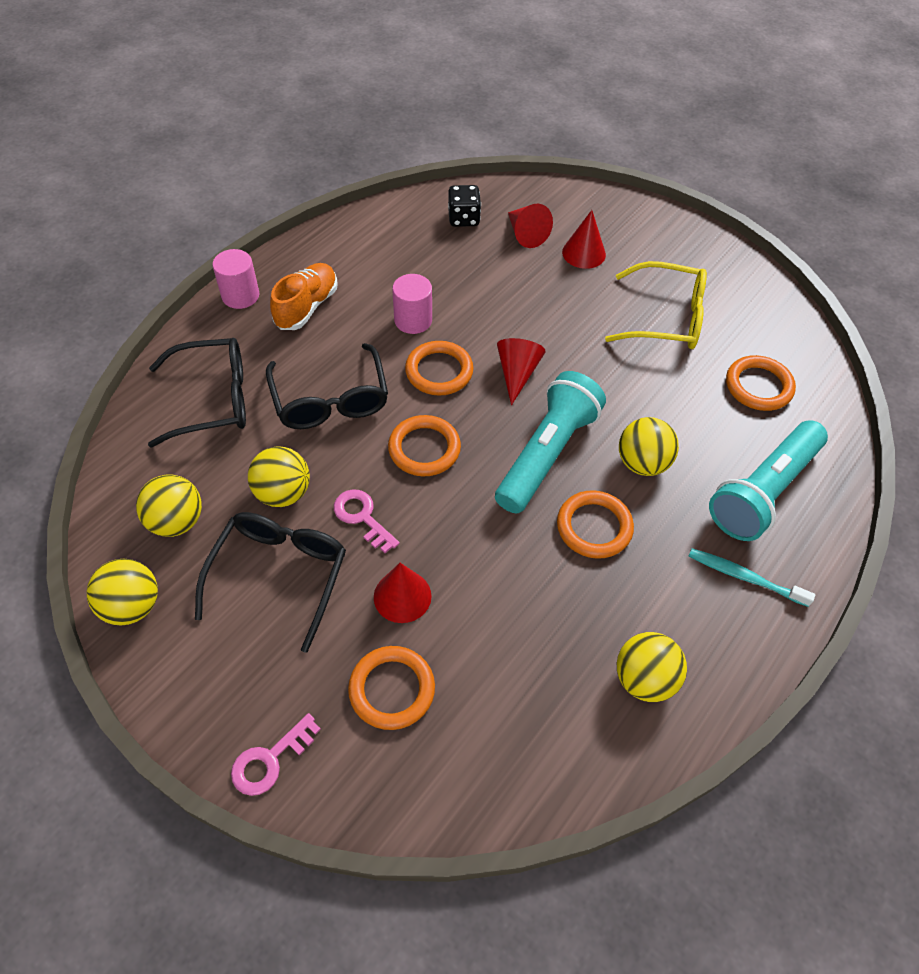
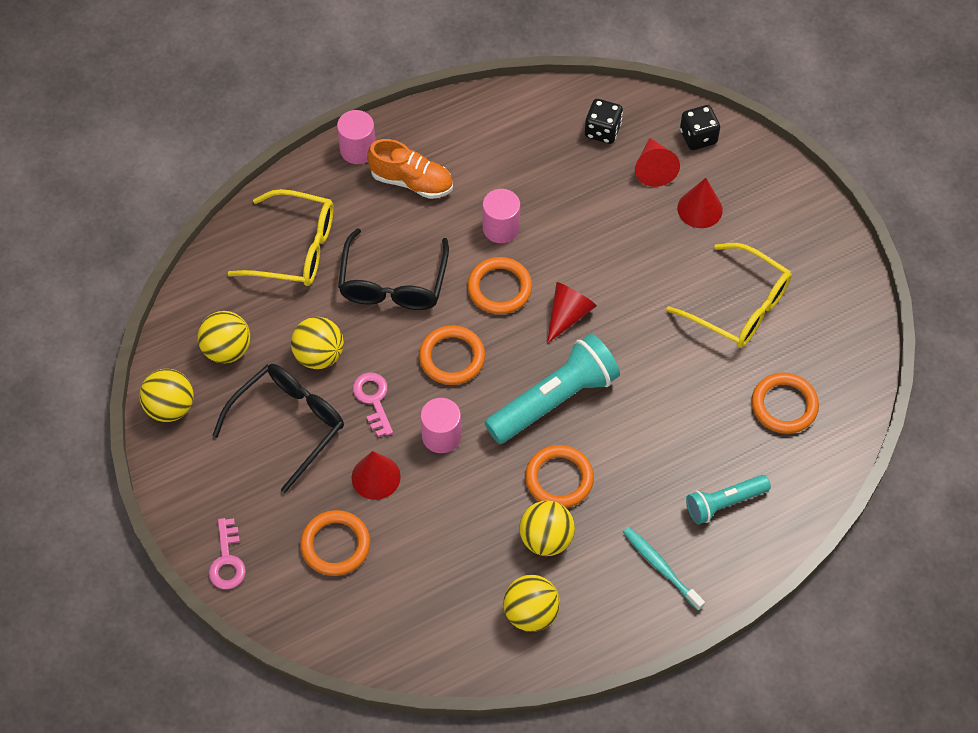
camera: 25 degrees right, 5 degrees up
(213, 400) = (295, 248): black glasses -> yellow glasses
(270, 760) = (227, 560): pink key -> pink key turned 75 degrees counterclockwise
(307, 307) = (412, 181): orange shoe -> orange shoe turned 60 degrees clockwise
(452, 528) = (441, 436): none -> pink cylinder
(549, 201) = (698, 137): none -> black dice
(642, 463) = (633, 439): yellow ball -> yellow ball (546, 539)
(763, 492) = (724, 503): turquoise flashlight -> turquoise flashlight, size x0.58

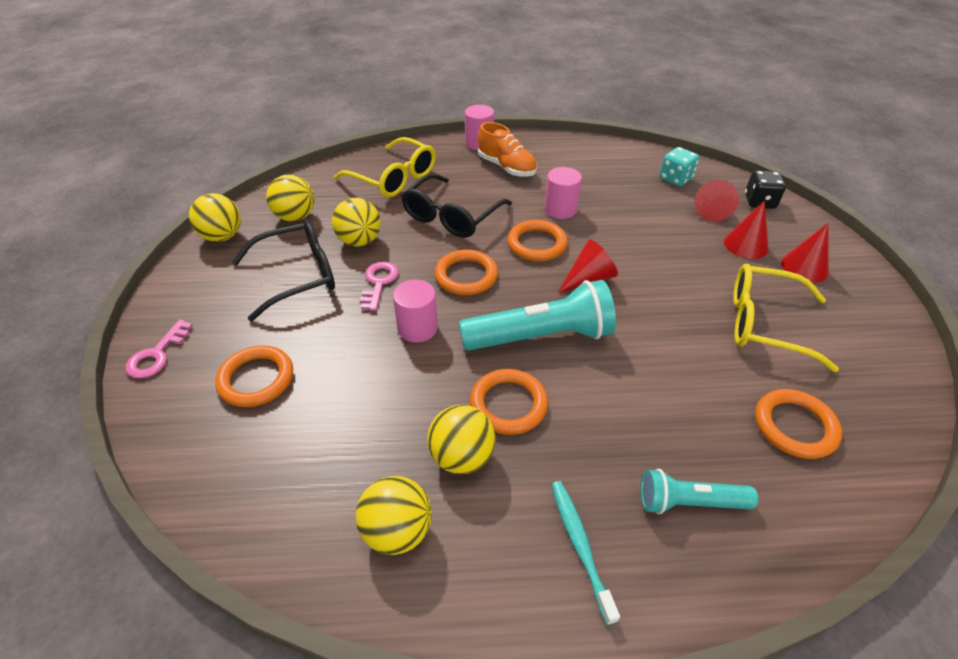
camera: 25 degrees right, 15 degrees down
(376, 477) = (336, 338): red cone -> red cone (804, 267)
(602, 131) = (675, 179): black dice -> turquoise dice
(739, 306) = (764, 324): yellow glasses -> yellow glasses turned 135 degrees clockwise

